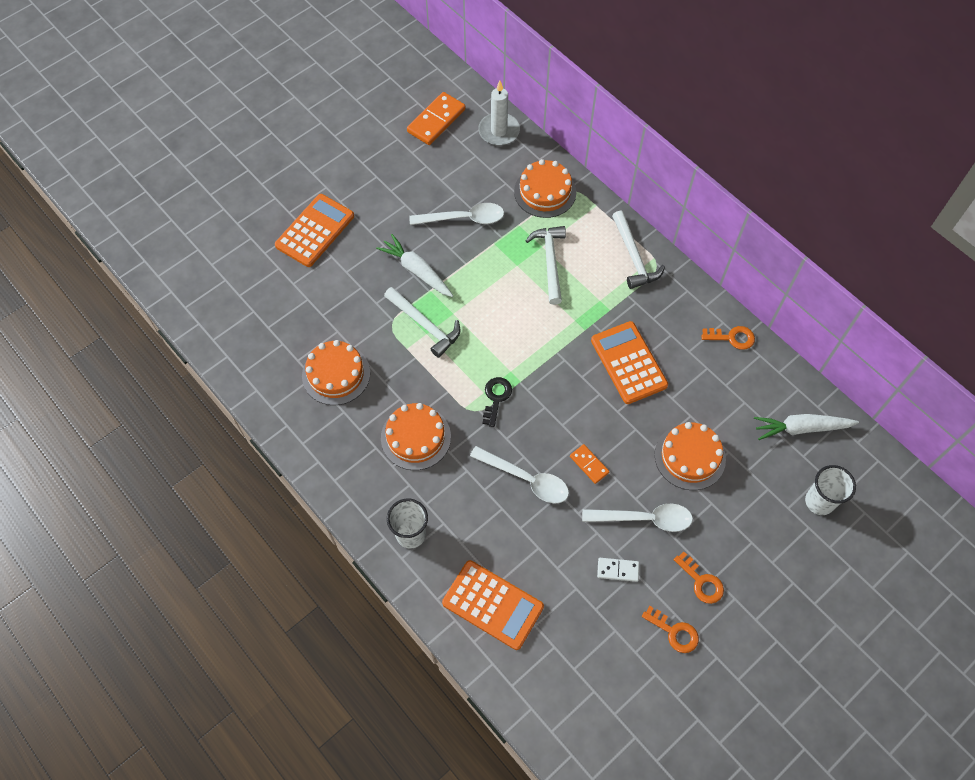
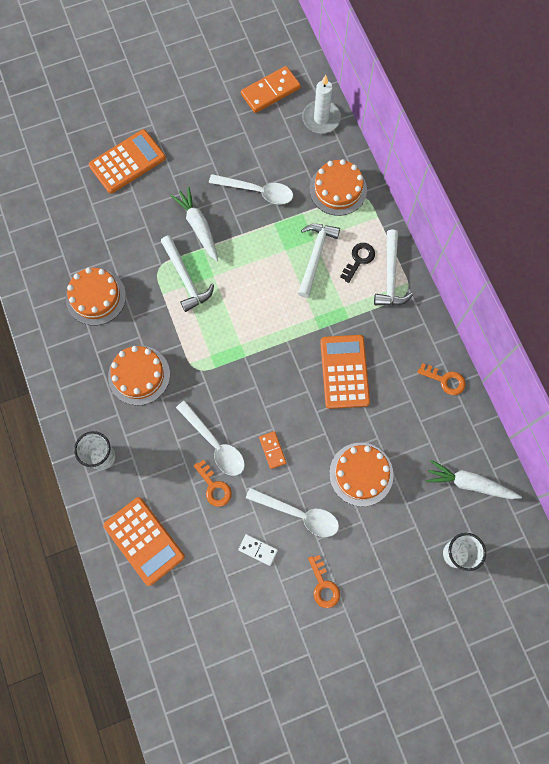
camera: 20 degrees right, 10 degrees up
(496, 398) = (219, 364): black key -> black key (359, 259)
(674, 632) = (282, 619): orange key -> orange key (214, 487)

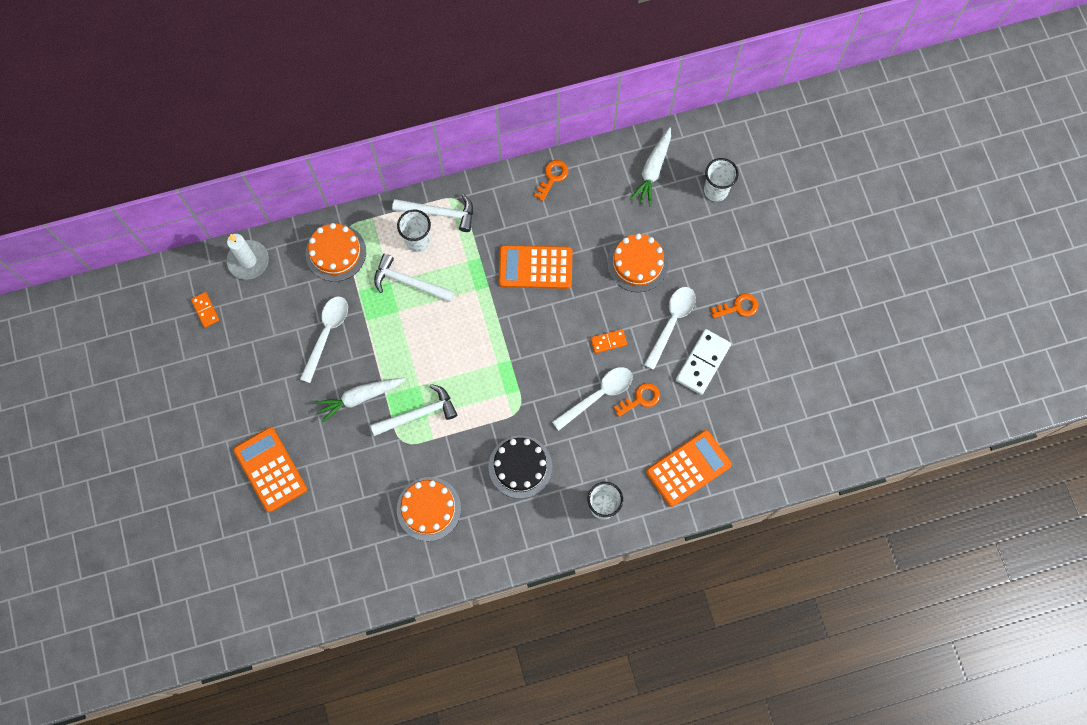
camera: 85 degrees left, 0 degrees up
(139, 375) = (520, 466): orange cake -> black cake
(258, 550) = (702, 362): white domino -> white domino, size x1.81
(270, 91) = (205, 310): orange domino -> orange domino, size x0.55
(359, 259) = (418, 241): black key -> white cup

